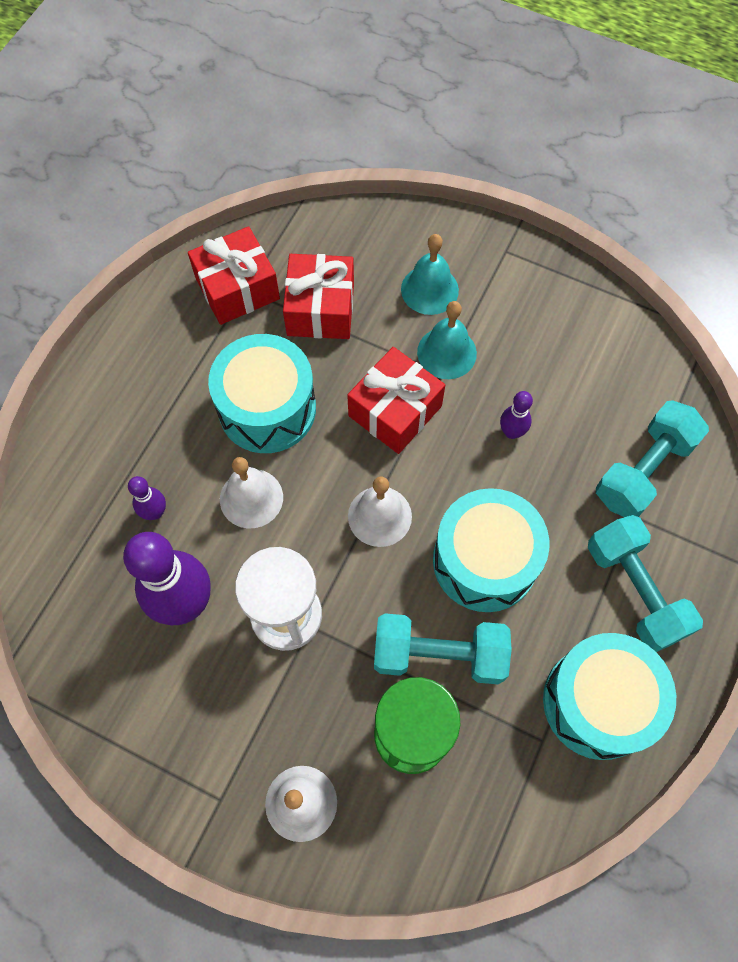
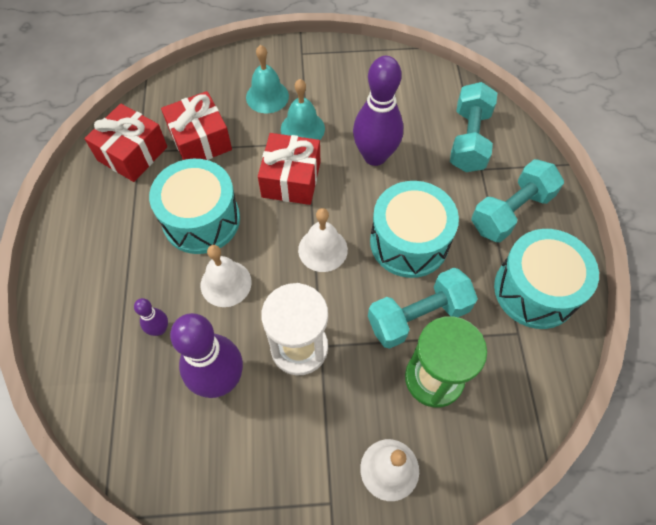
camera: 30 degrees left, 5 degrees down
(511, 432) = (375, 156): purple bowling pin -> purple bowling pin, size x2.13
(634, 590) = (511, 212): turquoise dumbbell -> turquoise dumbbell turned 75 degrees counterclockwise

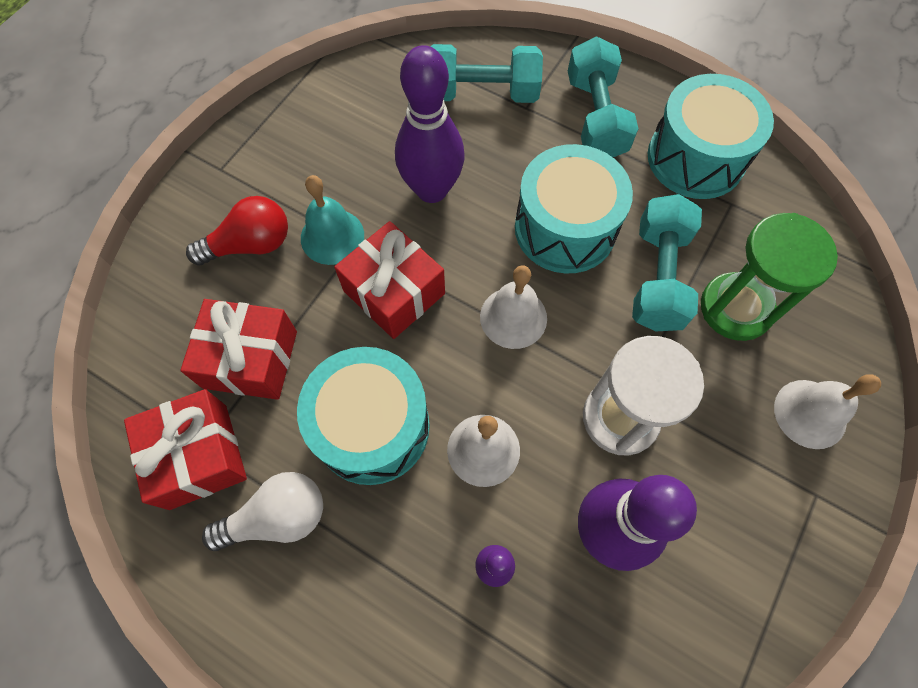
camera: 55 degrees left, 5 degrees up
(123, 209) = (278, 517): none -> white light bulb
(267, 96) = (251, 244): turquoise bell -> red light bulb
(469, 140) = (482, 93): turquoise dumbbell -> turquoise dumbbell turned 45 degrees counterclockwise

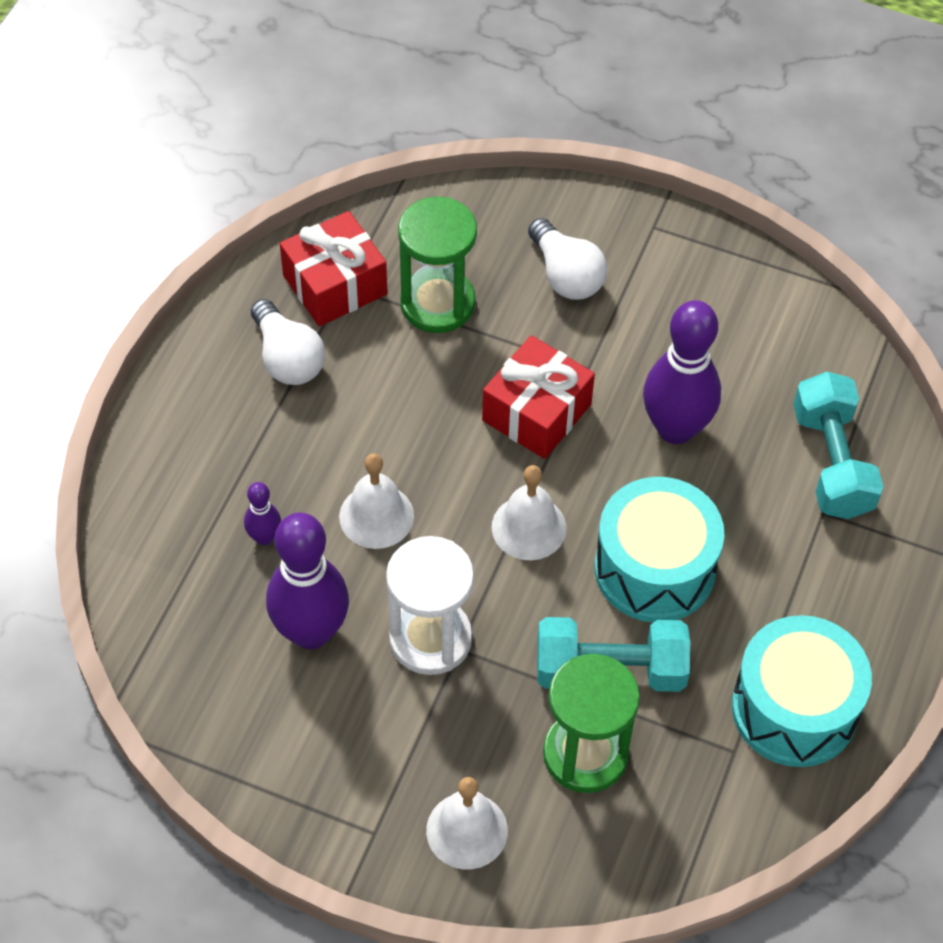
camera: 80 degrees right, 10 degrees down
(250, 359) = (437, 303): red gift -> green hourglass
(251, 244) = (566, 275): red light bulb -> white light bulb
(332, 236) = (592, 345): turquoise bell -> none
(372, 427) = (385, 417): turquoise drum -> none
(595, 117) = (829, 590): turquoise dumbbell -> none

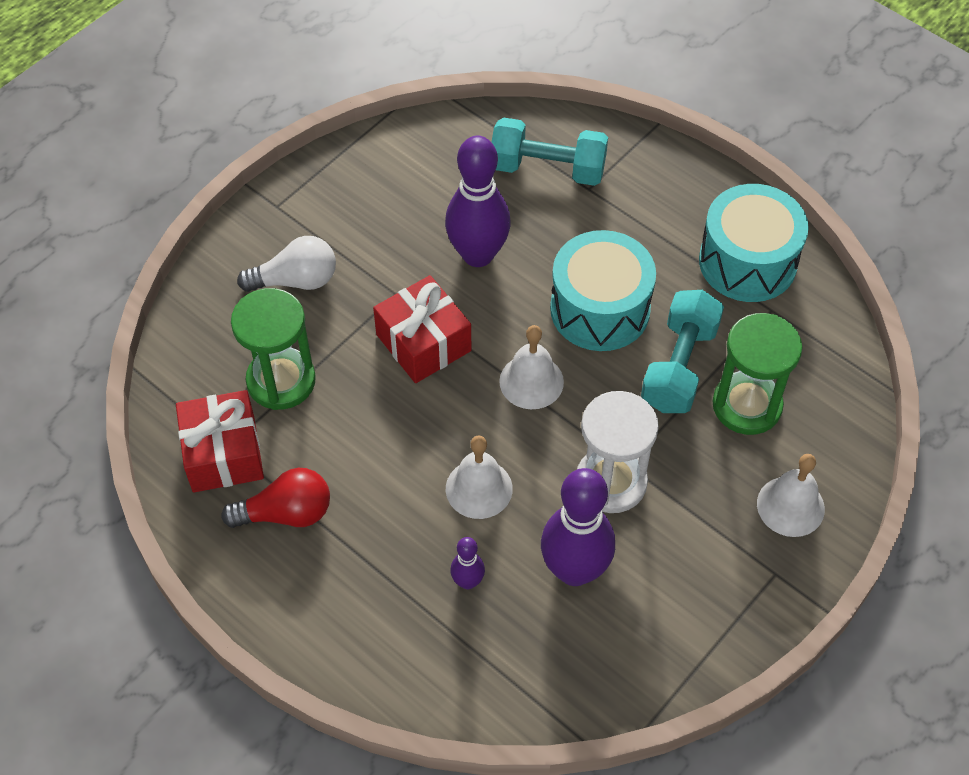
camera: 70 degrees left, 0 degrees up
(288, 358) = (286, 513): white light bulb -> red light bulb

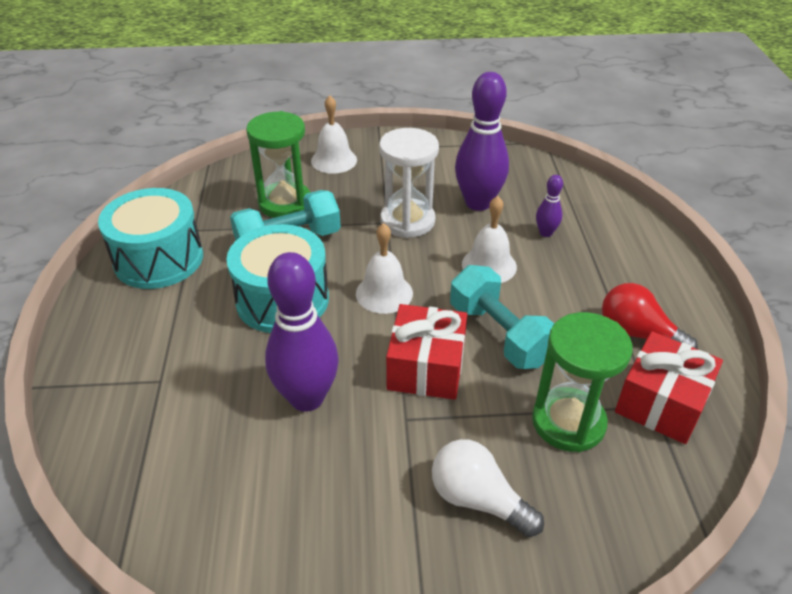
camera: 135 degrees left, 15 degrees down
(547, 168) = (159, 422): turquoise dumbbell -> turquoise dumbbell (499, 334)

